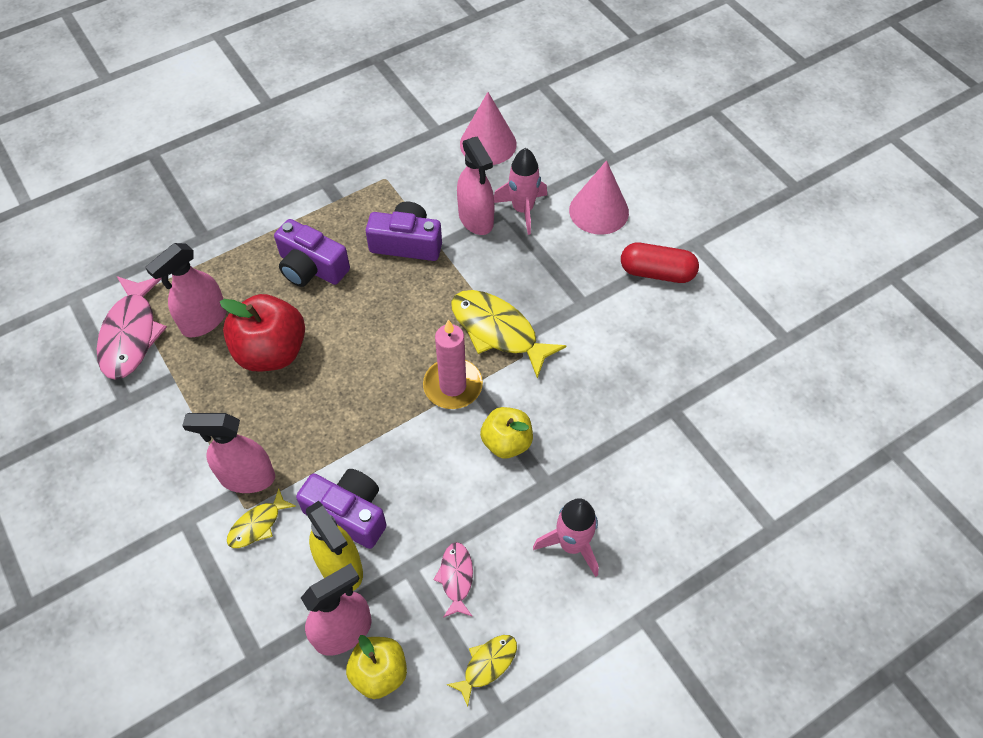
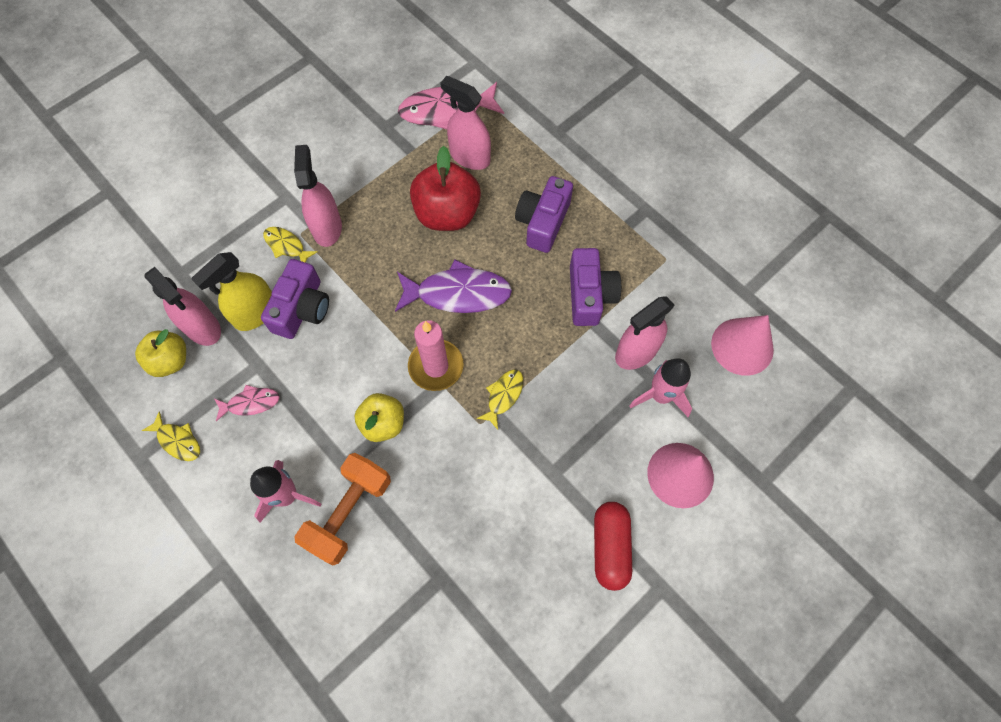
camera: 80 degrees right, 10 degrees up
(373, 354) = (458, 293): none -> purple fish
(498, 331) = (503, 396): yellow fish -> yellow fish, size x0.53
(598, 484) = (349, 512): none -> orange dumbbell

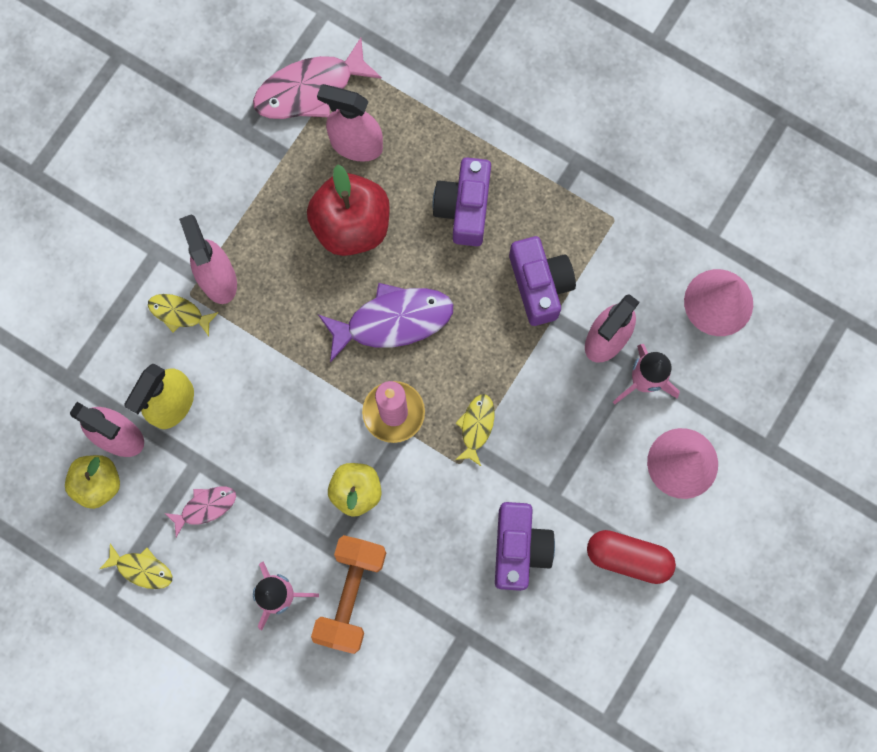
camera: 15 degrees left, 10 degrees up
(302, 308) = (223, 384): purple camera -> purple camera (519, 548)
(610, 547) = (628, 557): red capsule -> red capsule turned 60 degrees counterclockwise

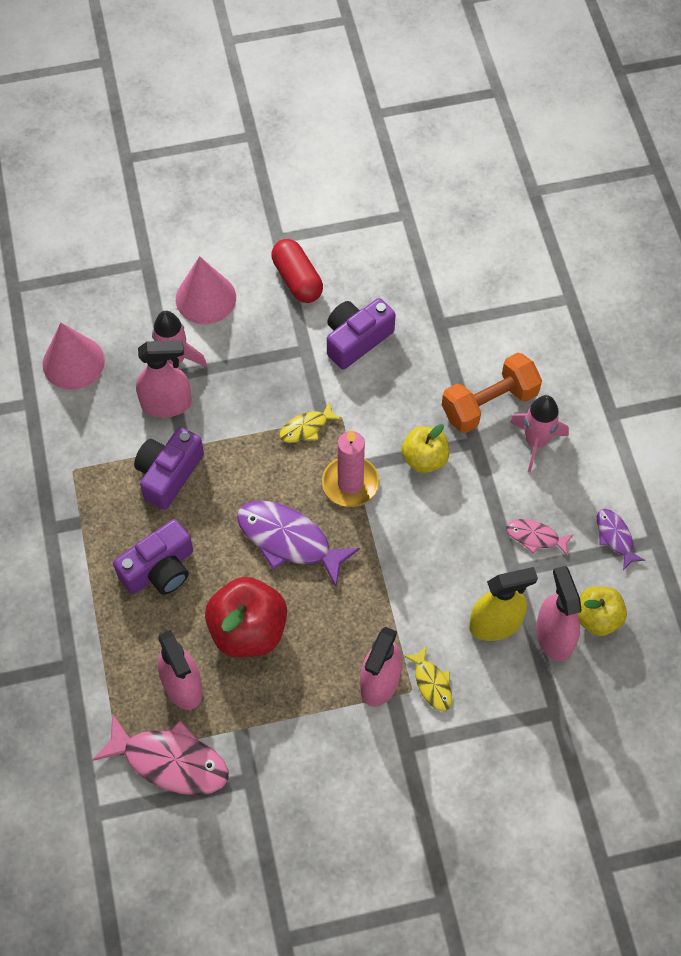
camera: 135 degrees left, 15 degrees down
(142, 569) = (615, 537): yellow fish -> purple fish

